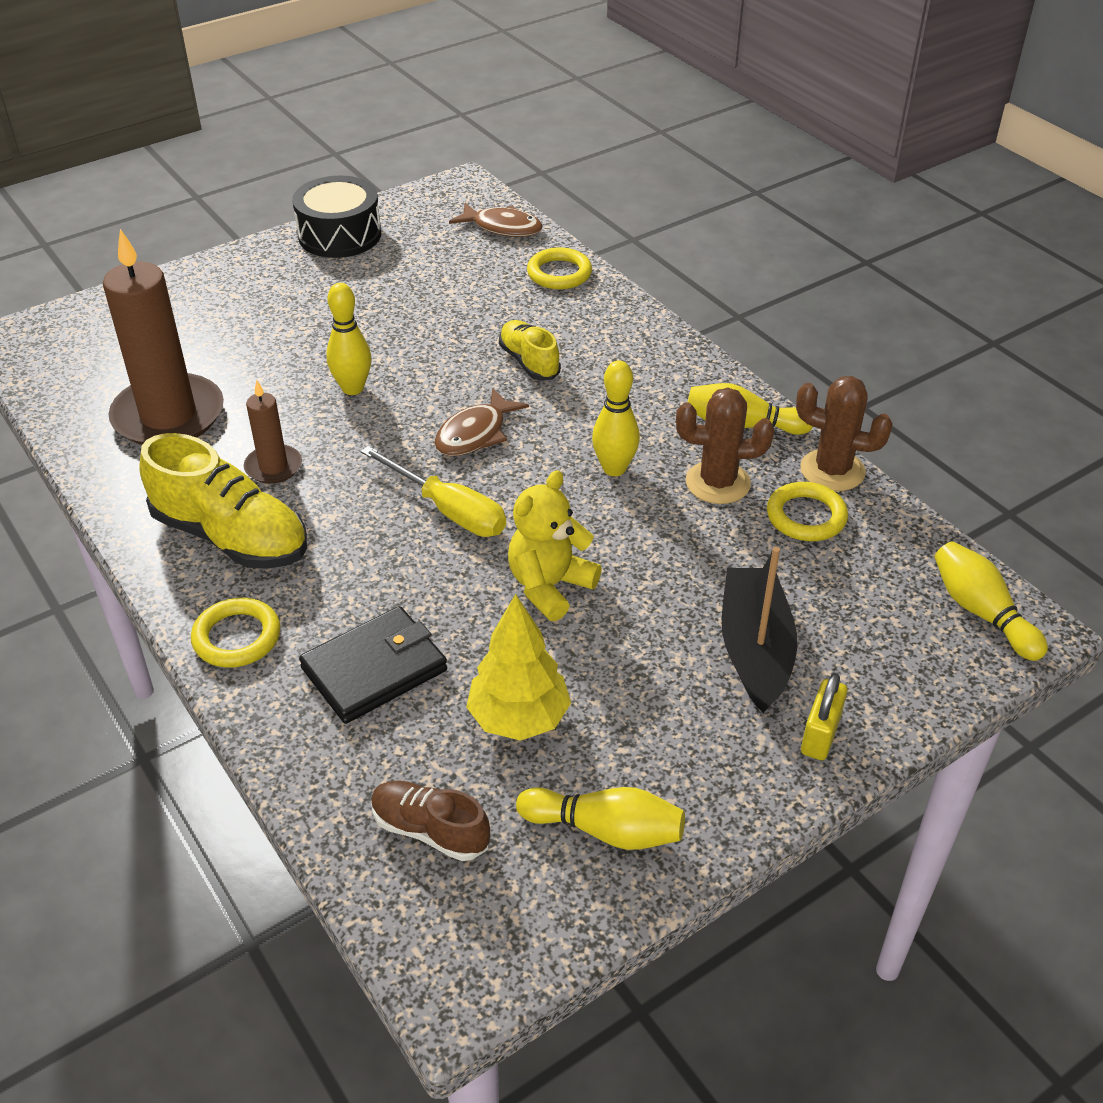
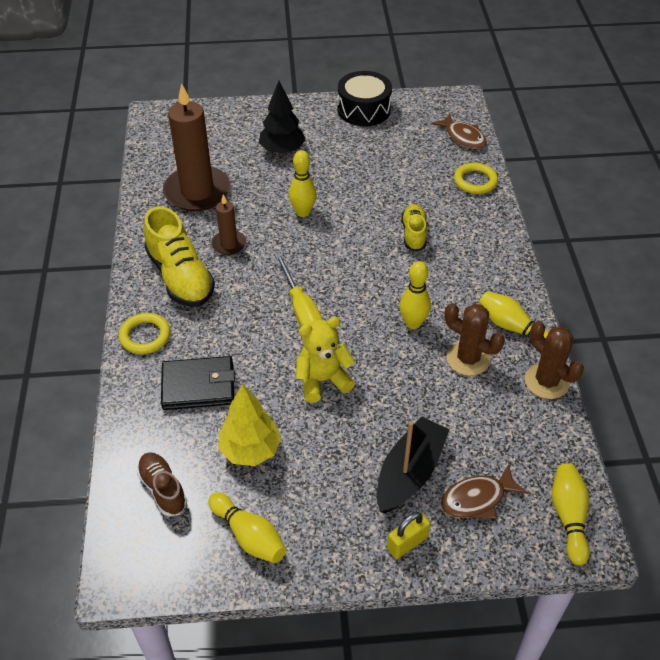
camera: 30 degrees right, 5 degrees up
(259, 321) = (282, 150): none -> black tree
(475, 434) = (349, 268): brown fish -> brown fish (477, 499)
(806, 516) = (506, 404): yellow ring -> none

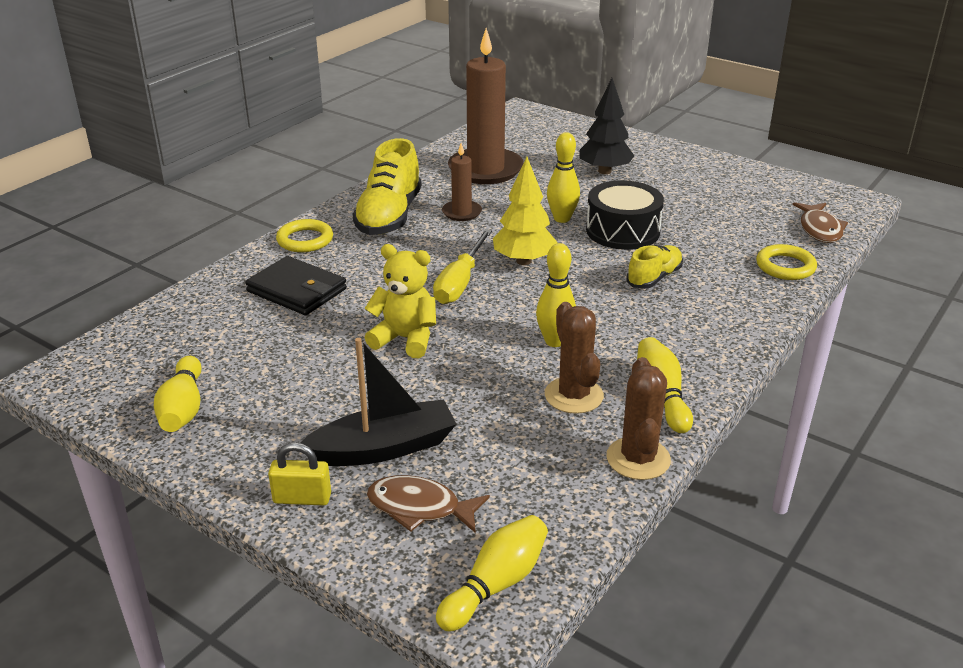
camera: 40 degrees right, 15 degrees down
(163, 489) = (170, 340): brown shoe -> none
(250, 450) = (272, 353): yellow tree -> yellow tree (524, 261)
(364, 110) = (732, 172): black drum -> black drum (622, 231)

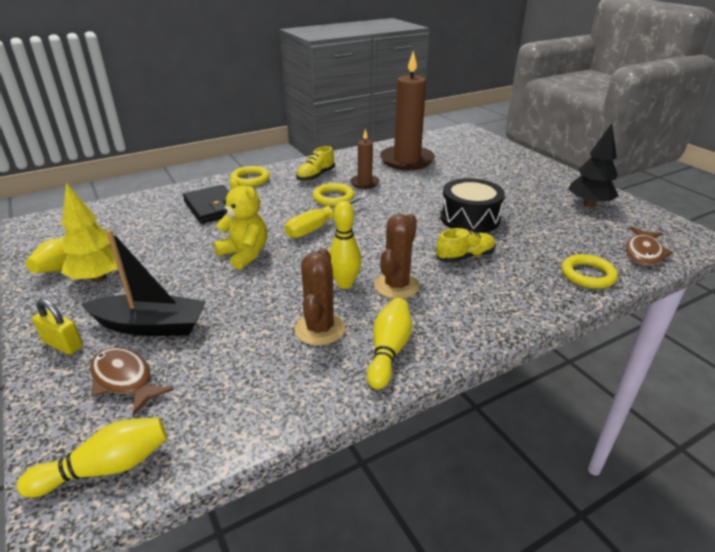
camera: 25 degrees right, 0 degrees up
(389, 216) = (315, 176): yellow shoe -> yellow shoe, size x0.57
(441, 241) = (333, 198): none -> yellow ring
(524, 261) = (377, 222): yellow tree -> yellow tree (98, 278)
(562, 218) = (431, 201): yellow bowling pin -> none
(604, 171) = (492, 176): black tree -> black tree (589, 204)
(638, 459) = (321, 399): brown cactus -> brown cactus (396, 286)

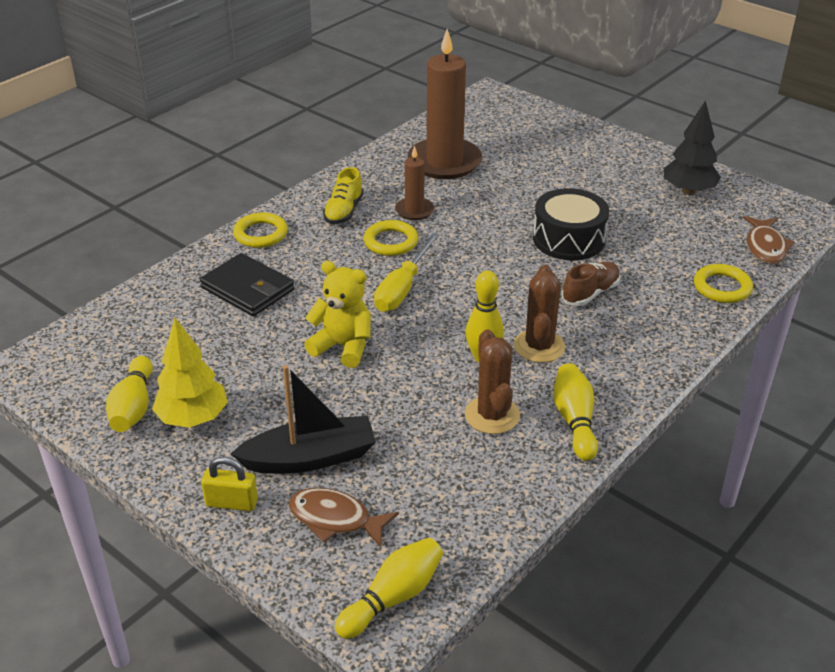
camera: 20 degrees left, 5 degrees up
(465, 257) = (590, 293): yellow shoe -> brown shoe

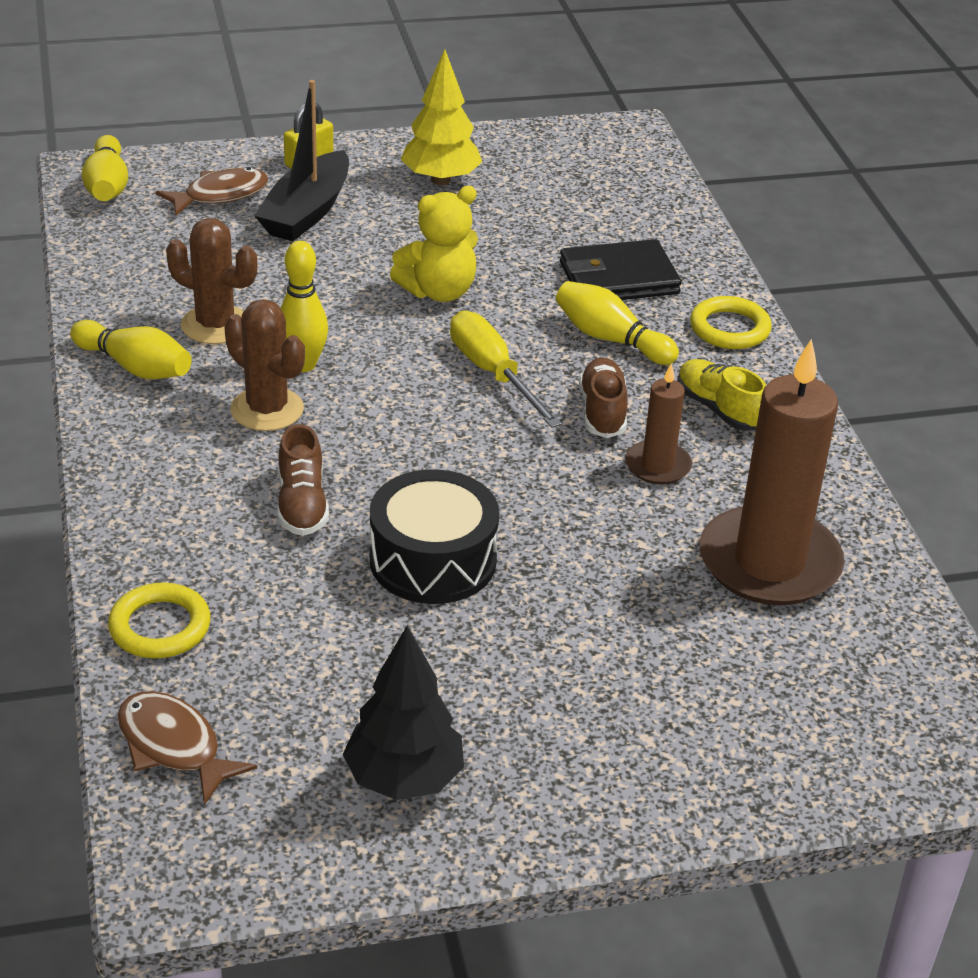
camera: 125 degrees right, 0 degrees up
(133, 407) = (497, 160): yellow bowling pin -> yellow bowling pin (611, 339)
(391, 242) = (602, 411): yellow ring -> brown shoe

